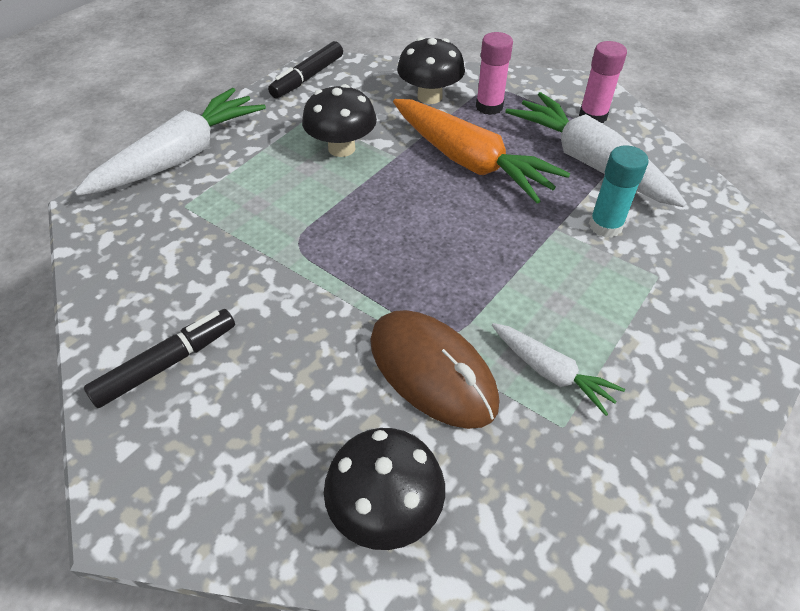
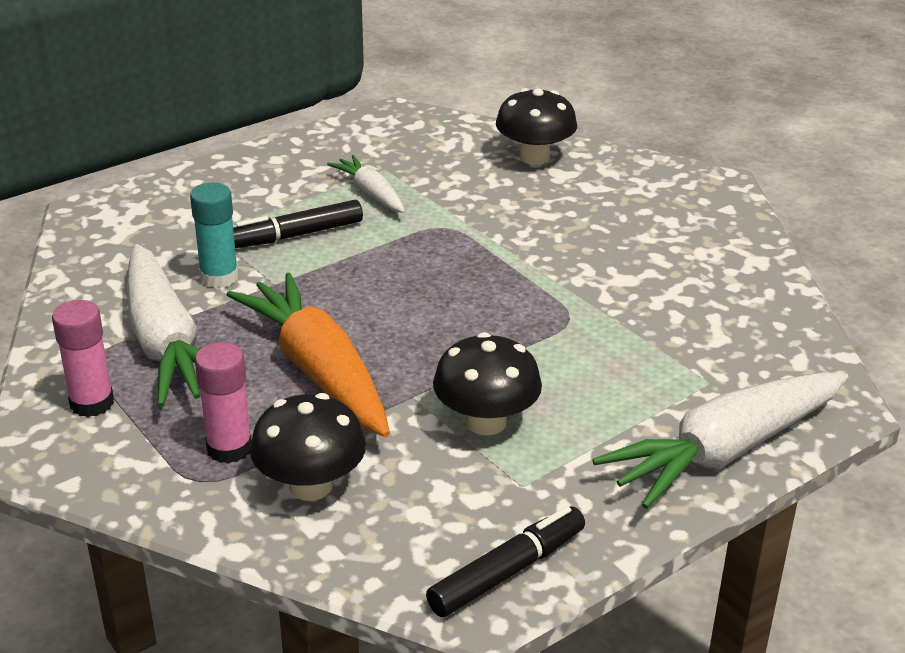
camera: 165 degrees left, 15 degrees down
(167, 363) = (703, 248): black marker -> black marker (296, 235)
(432, 371) = (469, 209): brown mouse -> none

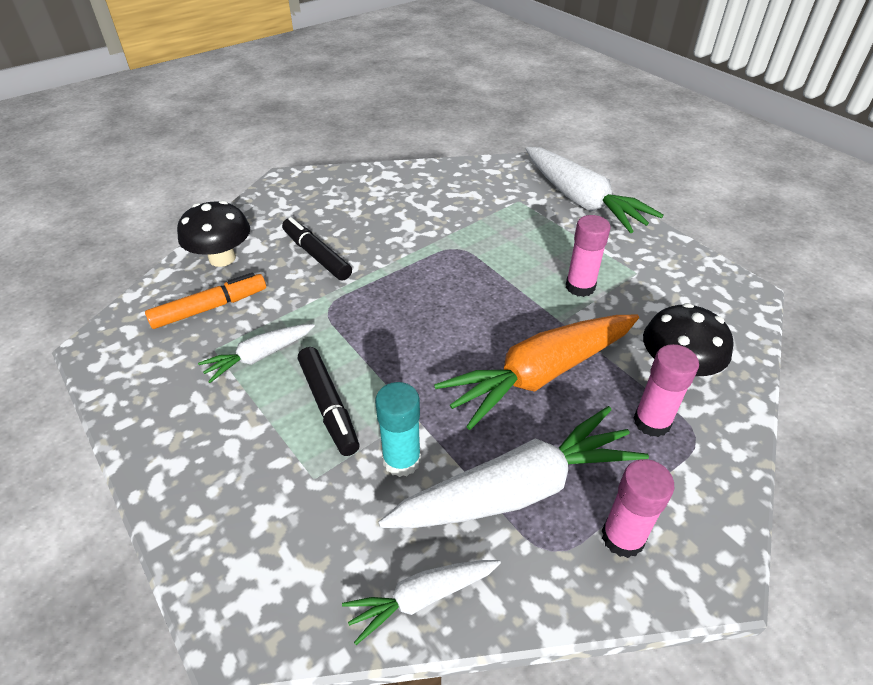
camera: 90 degrees left, 10 degrees up
(78, 288) = (422, 598): none -> white carrot
(447, 160) = (210, 308): none -> orange marker
(486, 422) = (580, 287): black mushroom -> pink glue stick
(507, 571) = (714, 279): black marker -> black marker (316, 255)

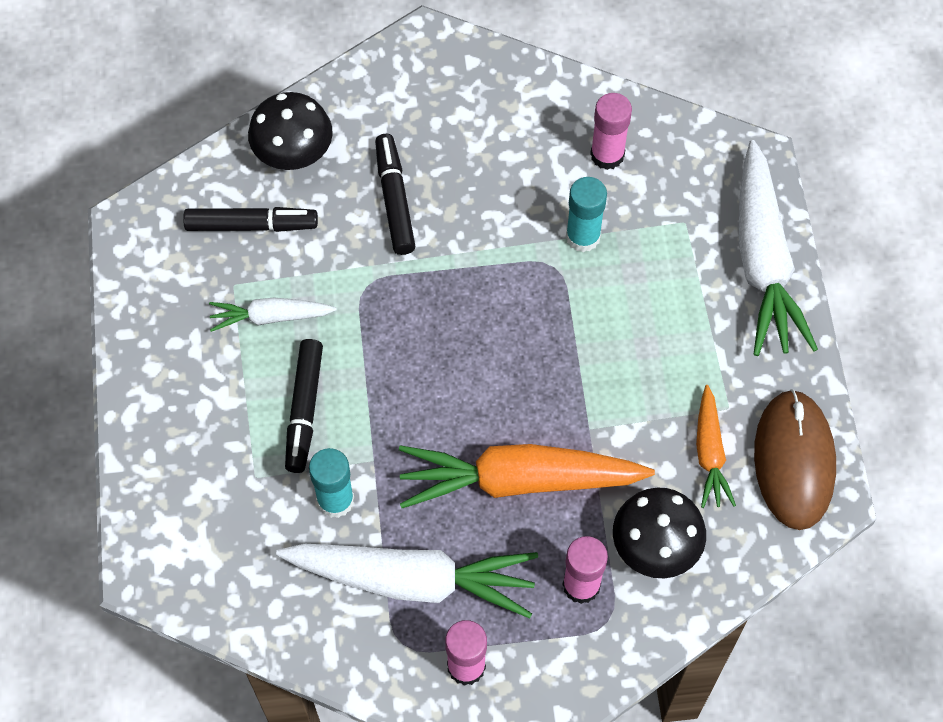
camera: 30 degrees right, 20 degrees up
(210, 308) = (251, 225): orange marker -> black marker
(422, 598) = (282, 623): white carrot -> none
(462, 228) = (583, 236): none -> turquoise glue stick
(580, 287) = (647, 394): pink glue stick -> pink glue stick (607, 155)
(651, 300) = (709, 453): none -> orange carrot
(705, 282) = (794, 461): none -> brown mouse

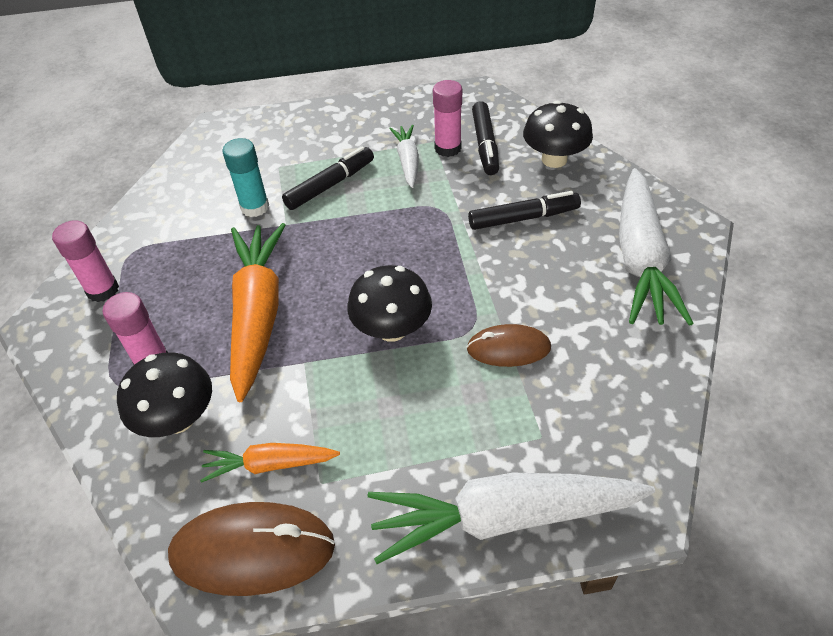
camera: 90 degrees right, 15 degrees down
(304, 410) = (330, 185): black marker -> black marker turned 135 degrees clockwise
(412, 580) = (182, 253): white carrot -> white carrot (640, 258)
(550, 343) = (392, 329): none -> black mushroom
(583, 236) = (508, 348): turquoise glue stick -> brown mouse
(607, 155) = (608, 364): pink glue stick -> pink glue stick (448, 148)

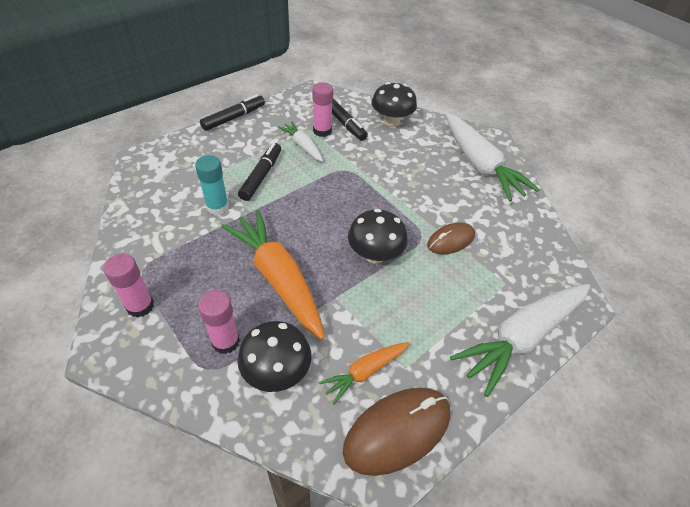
camera: 35 degrees left, 0 degrees up
(523, 218) = (400, 161): black marker -> black marker (234, 118)

